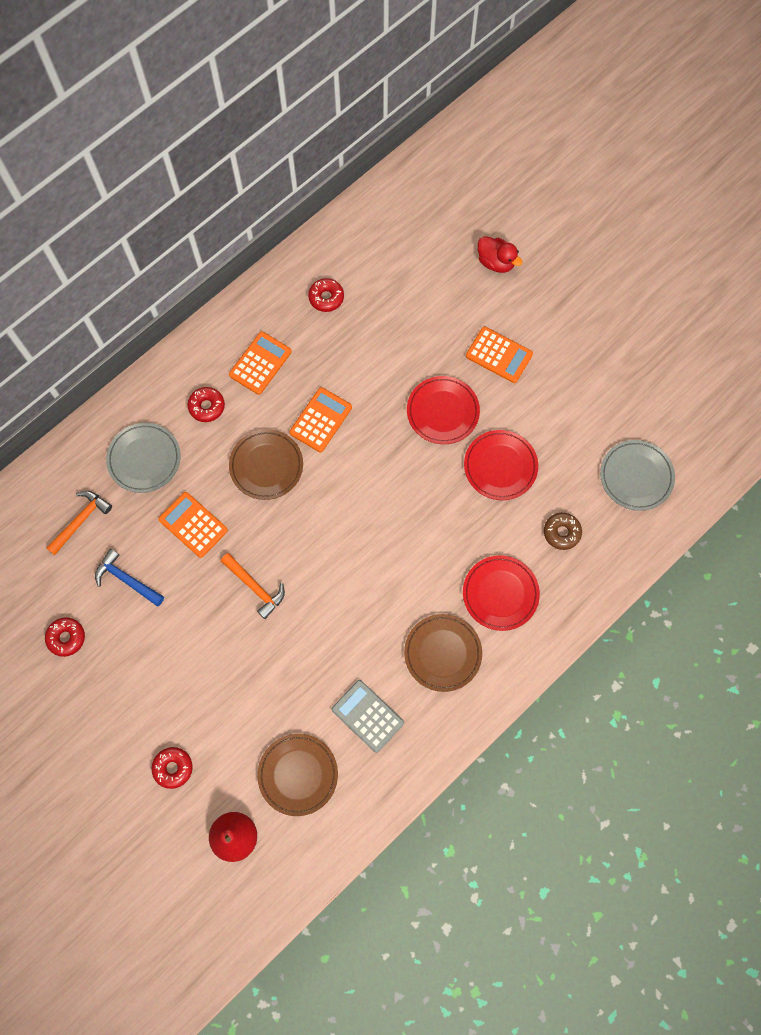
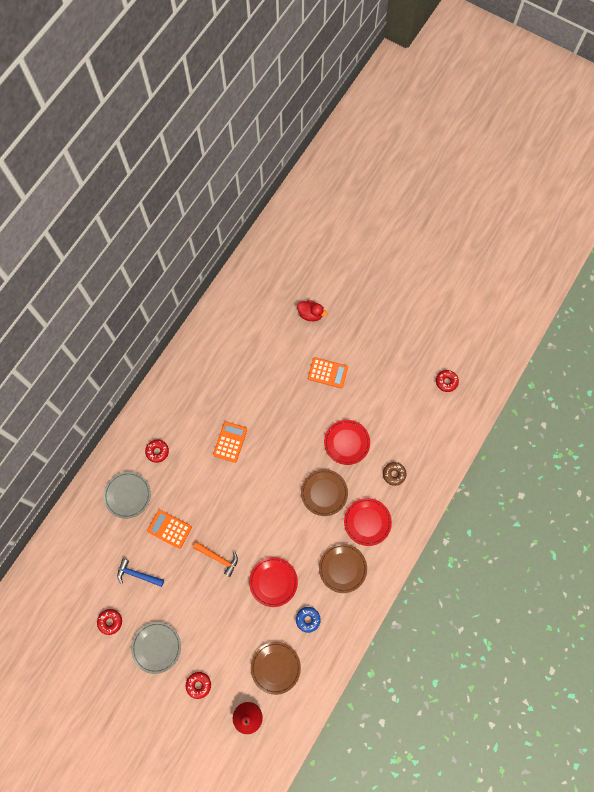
camera: 15 degrees left, 0 degrees up
(81, 521) = (98, 545): orange hammer -> none
(260, 363) = (183, 415): orange calculator -> none
(266, 466) = (204, 480): brown plate -> brown plate (324, 493)
(326, 298) = (213, 363): red donut -> red donut (446, 382)
(367, 716) = (308, 619): grey calculator -> blue donut
(442, 412) = (303, 417): red plate -> red plate (273, 582)
(636, 476) = (429, 428): grey plate -> grey plate (156, 647)

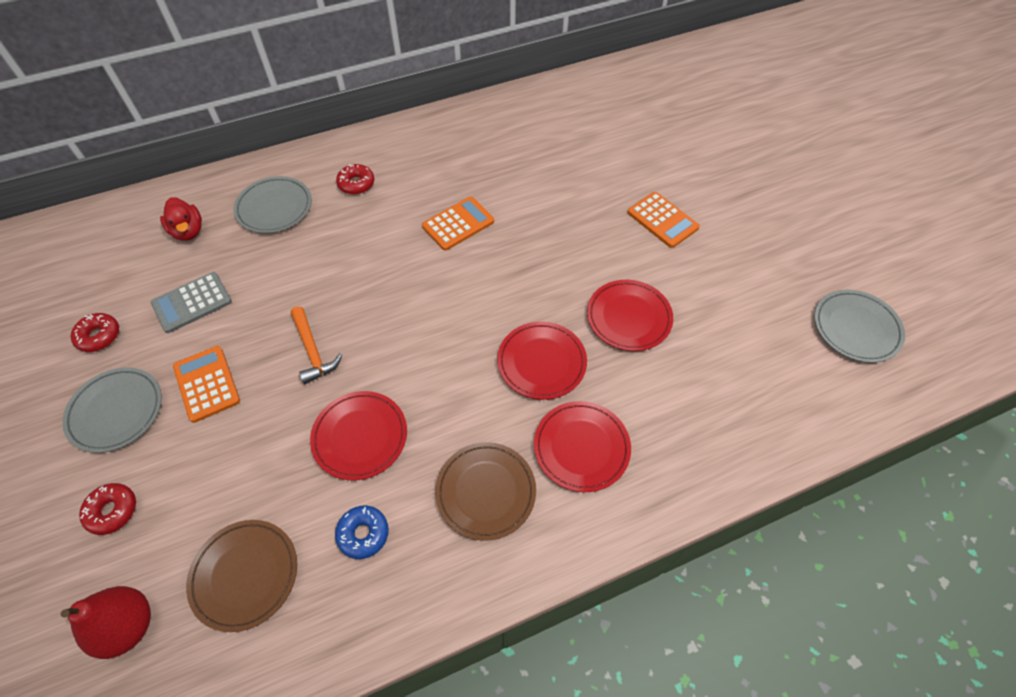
camera: 35 degrees right, 15 degrees down
(138, 574) = (192, 302): blue hammer -> grey calculator
(169, 529) = (285, 275): orange calculator -> orange calculator (207, 384)
(310, 314) = (685, 148): red duck -> red duck (188, 231)
(324, 493) = (541, 362): brown plate -> red plate
(394, 474) = (678, 405): brown donut -> none
(446, 382) = (856, 328): red donut -> grey plate

